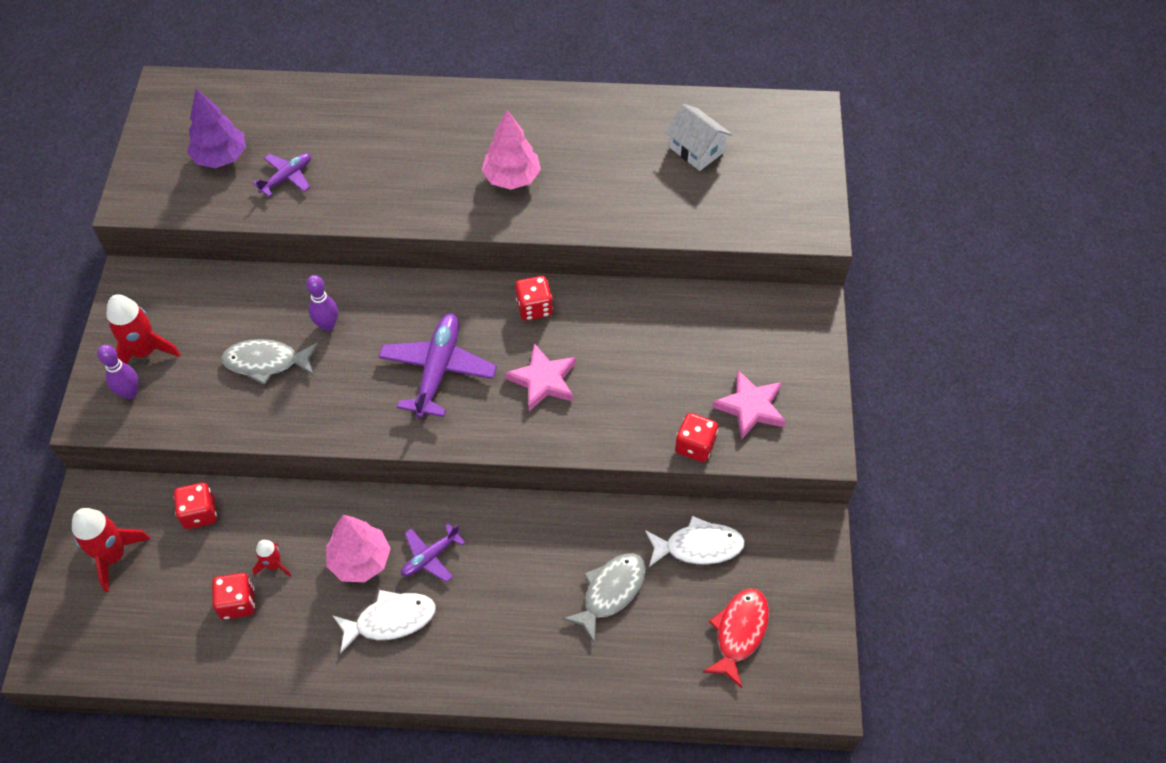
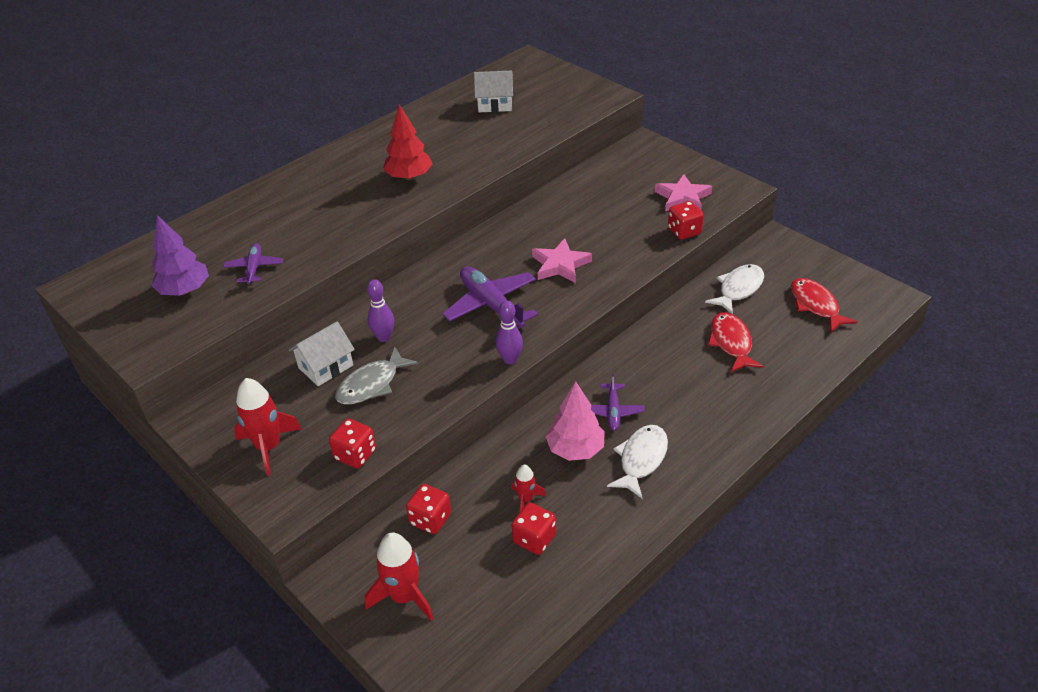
camera: 45 degrees left, 15 degrees down
(130, 393) = (294, 475): purple bowling pin -> purple bowling pin (510, 359)
(259, 314) = (325, 367): none -> white house
(512, 178) = (409, 177): pink tree -> red tree
(534, 308) = (500, 240): red dice -> red dice (355, 454)
(610, 592) = (731, 342): grey fish -> red fish

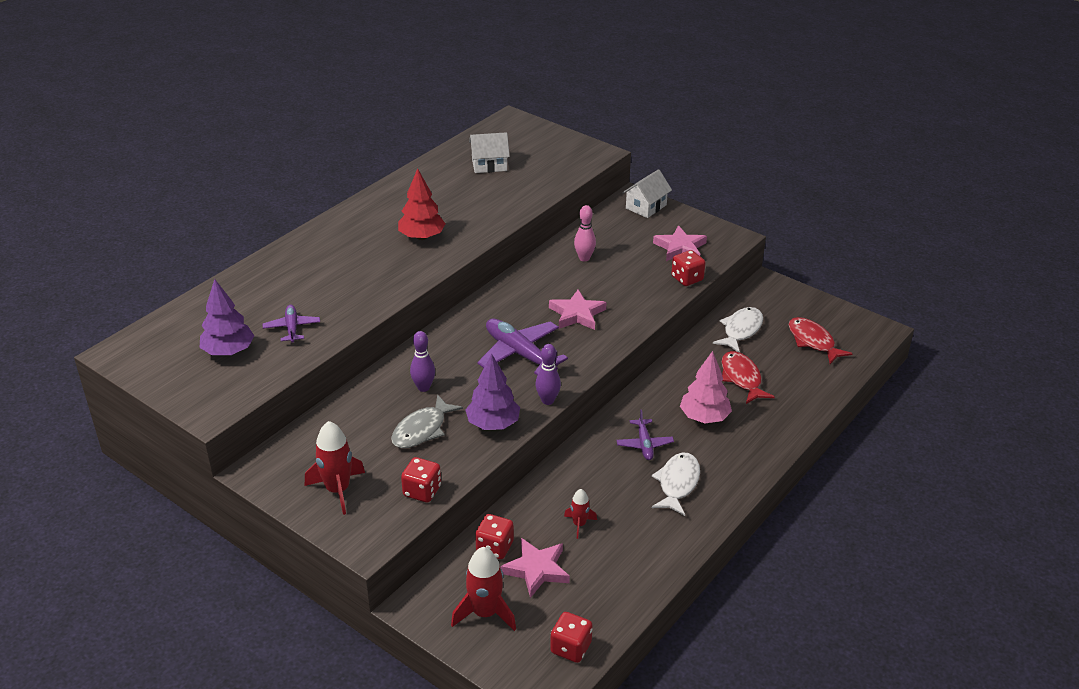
camera: 10 degrees left, 5 degrees down
(325, 367) = (374, 416): white house -> white house (646, 207)
(446, 382) = (493, 424): none -> purple tree
(470, 549) = (536, 570): none -> pink star
(534, 539) = (593, 556): red dice -> red dice (571, 648)
(575, 449) = (616, 479): pink tree -> pink tree (704, 417)
(579, 205) = (584, 258): none -> pink bowling pin

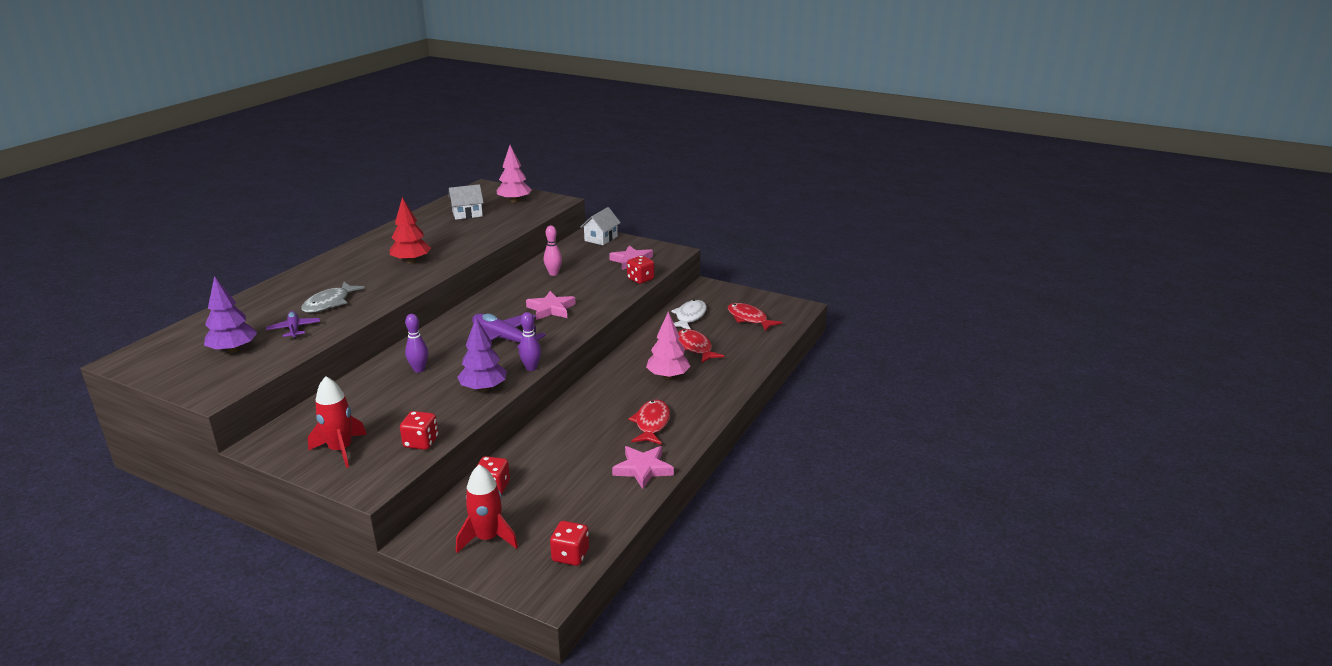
camera: 10 degrees left, 10 degrees down
(422, 430) = (419, 399): grey fish -> grey fish (329, 303)
(536, 570) = (533, 499): pink star -> pink star (643, 469)
(546, 148) = (514, 201): none -> pink tree
(579, 524) = (568, 462): red rocket -> none
(644, 444) = (619, 399): purple plane -> none
(677, 483) = (651, 423): white fish -> red fish

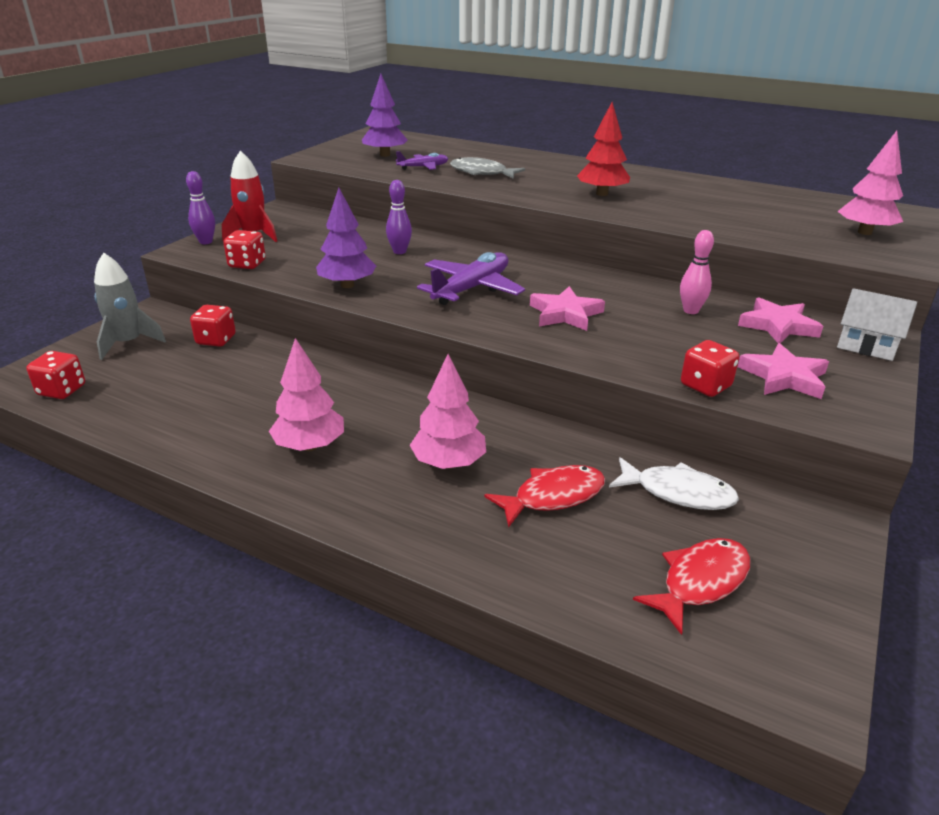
camera: 90 degrees right, 5 degrees up
(467, 214) = (782, 209): white house -> none
(488, 538) = (128, 343): red rocket -> grey rocket
(531, 368) = (391, 308): purple bowling pin -> purple bowling pin (206, 242)
(643, 469) = (198, 438): pink star -> pink star (778, 326)
(651, 423) = (310, 446): red fish -> pink tree

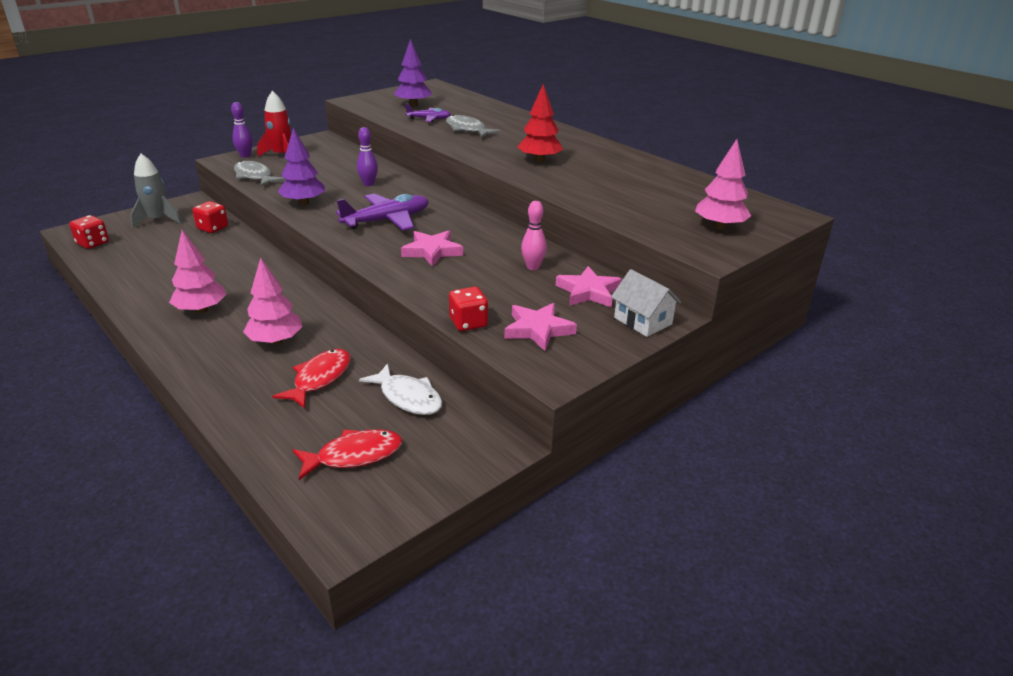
camera: 20 degrees right, 0 degrees up
(247, 264) = (254, 176): red dice -> grey fish
(553, 496) = (319, 378): red fish -> red fish turned 60 degrees counterclockwise

